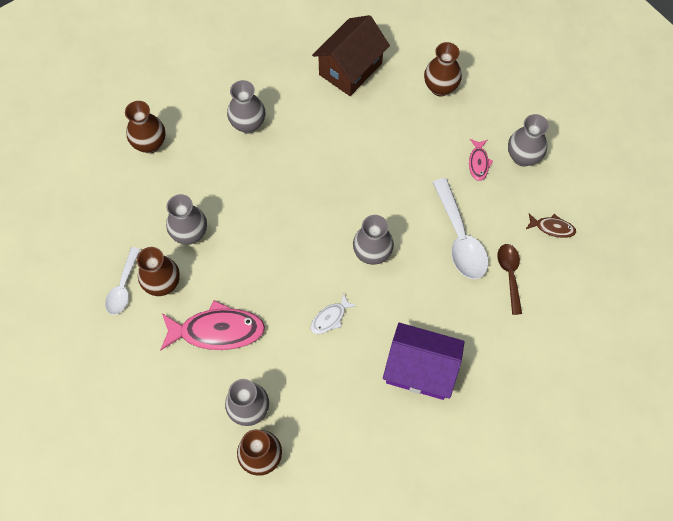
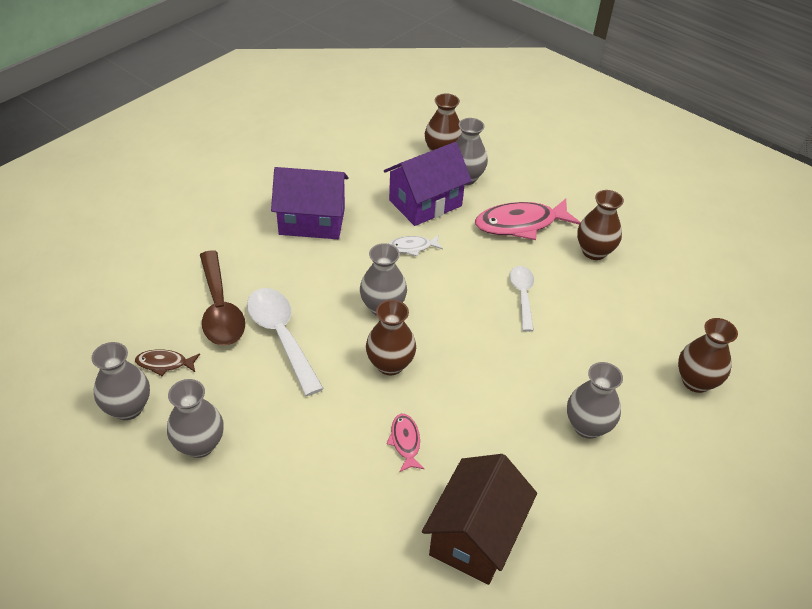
camera: 165 degrees right, 20 degrees down
(123, 287) = (631, 244): white spoon -> white spoon (522, 295)
(190, 234) = (592, 297): grey vase -> grey vase (128, 408)
(302, 377) = (425, 203): none -> purple house
(330, 318) = (412, 247): white fish -> white fish turned 135 degrees counterclockwise
(440, 87) = (329, 530): brown vase -> brown vase (390, 364)
(478, 163) = (263, 427): pink fish -> pink fish (405, 442)
(509, 275) = (220, 309): brown spoon -> brown spoon, size x1.59

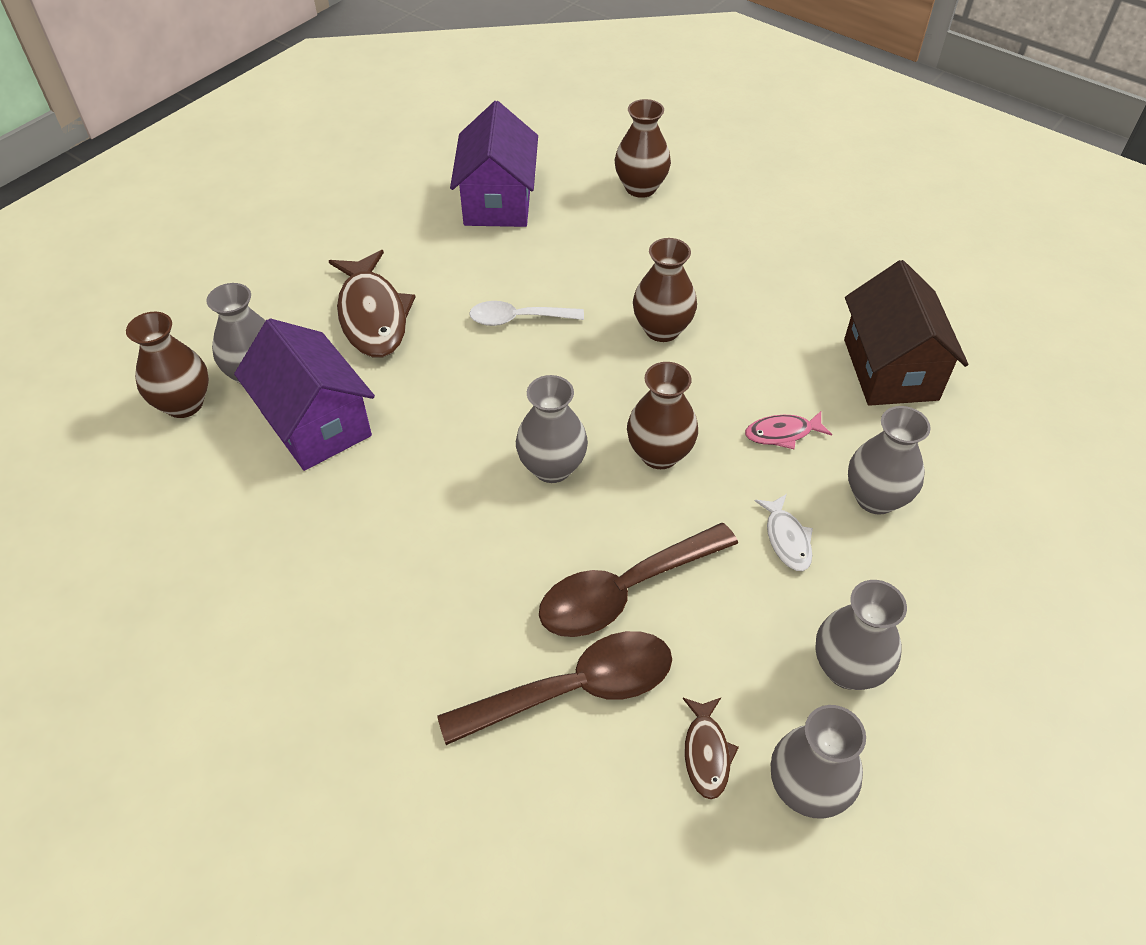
camera: 90 degrees left, 5 degrees up
(281, 336) = (624, 591): white spoon -> brown spoon
(312, 221) = (352, 577): purple house -> purple house (498, 201)
(412, 247) = (421, 437): white fish -> white fish (786, 539)
(475, 536) = (890, 369): brown house -> brown house turned 60 degrees clockwise
(521, 224) = (372, 315): pink fish -> brown fish
(587, 426) = (721, 274): grey vase -> grey vase (875, 498)
(594, 251) = (431, 247): brown vase -> brown vase (662, 329)

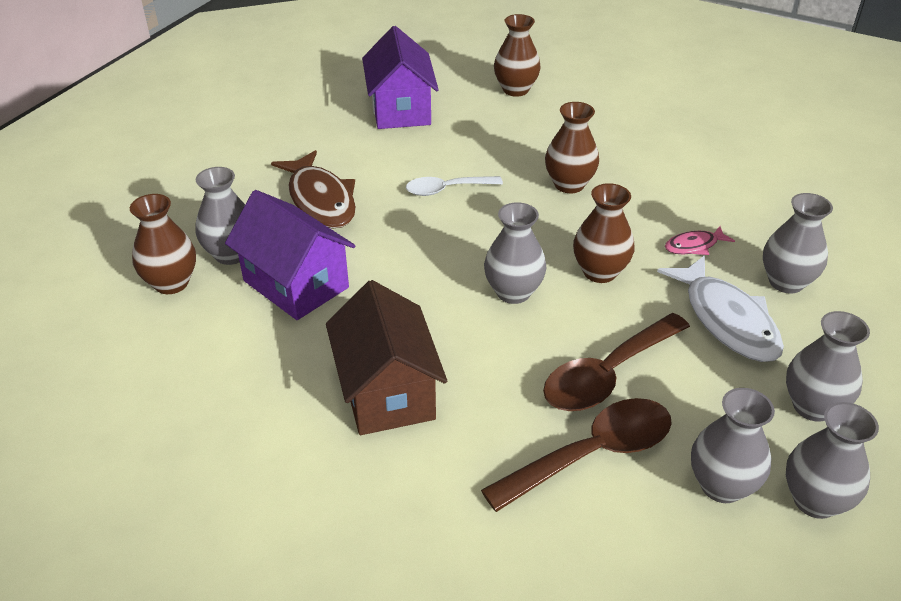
camera: 10 degrees left, 10 degrees down
(706, 753) = (721, 486): brown fish -> grey vase
(786, 539) = (726, 319): white fish -> white fish, size x1.99
(890, 369) = (762, 192): brown house -> brown house (387, 392)

